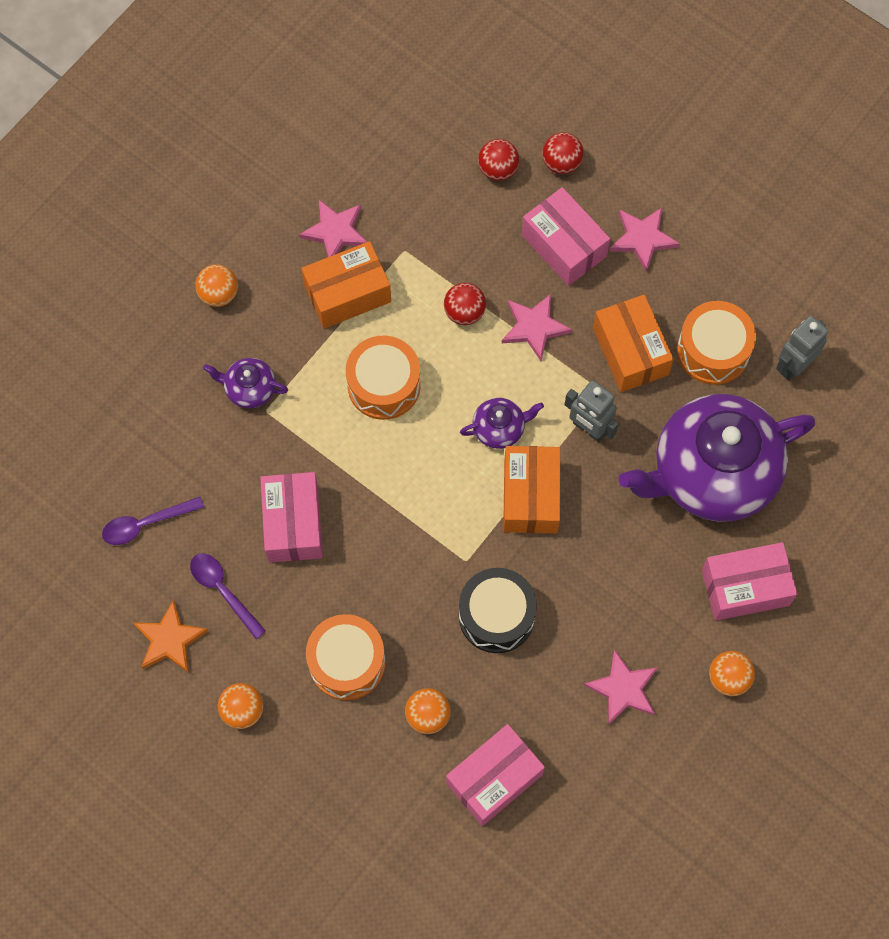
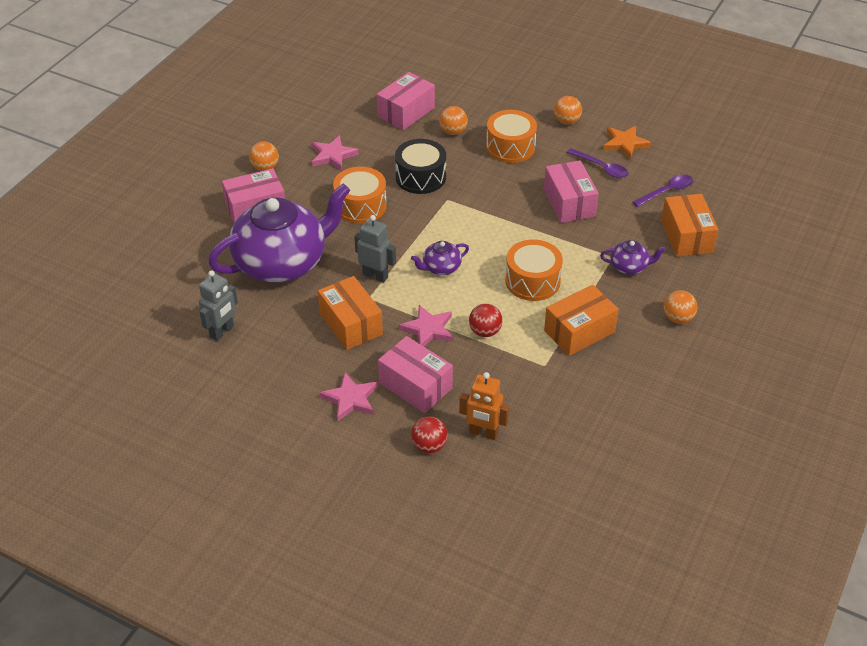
camera: 170 degrees right, 25 degrees down
(335, 232) = (604, 370): pink star -> none
(498, 169) = (483, 433): red ball -> orange robot
(530, 496) = (411, 235): orange box -> orange box (686, 236)
(713, 350) = (286, 333): orange drum -> orange drum (360, 206)

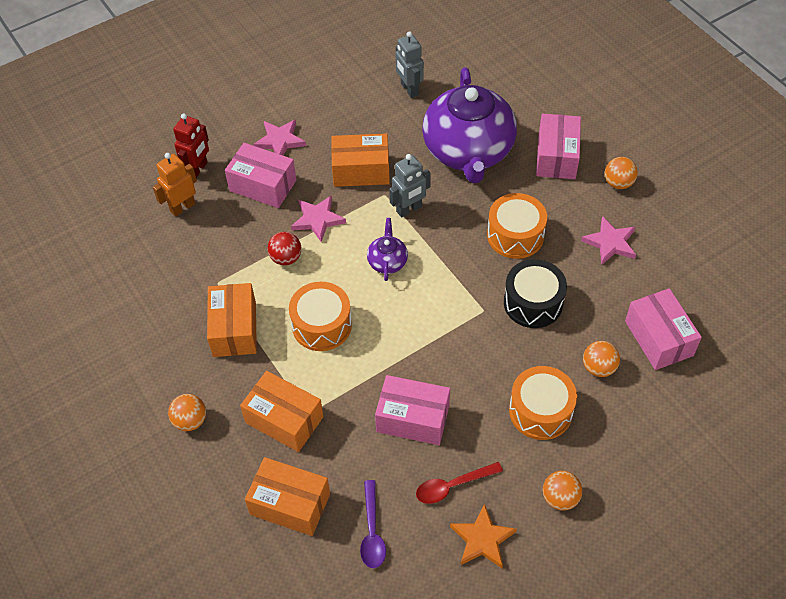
camera: 120 degrees right, 10 degrees up
(415, 385) = (263, 185): pink box -> pink box turned 45 degrees clockwise
(429, 446) = (198, 169): red ball -> red robot
(601, 168) = (452, 486): purple spoon -> red spoon
(629, 267) = (284, 420): purple teapot -> orange box

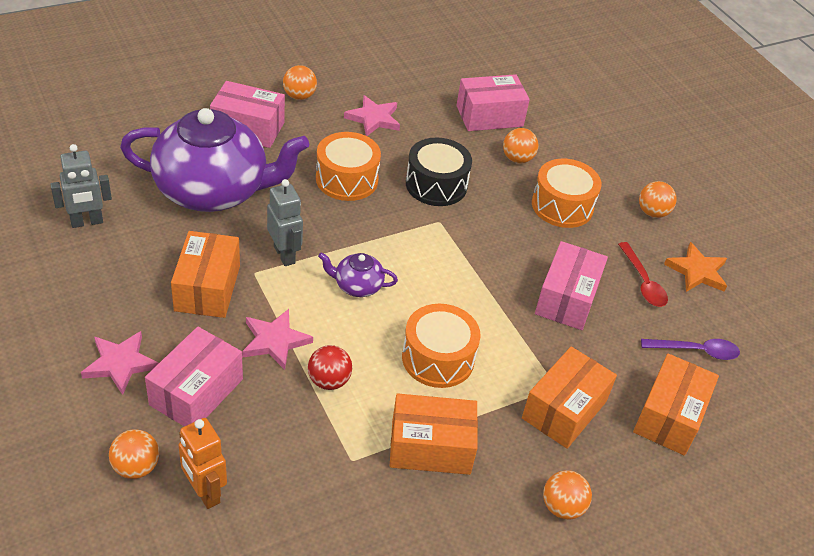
camera: 90 degrees left, 10 degrees down
(198, 169) = (136, 467): red robot -> orange ball

